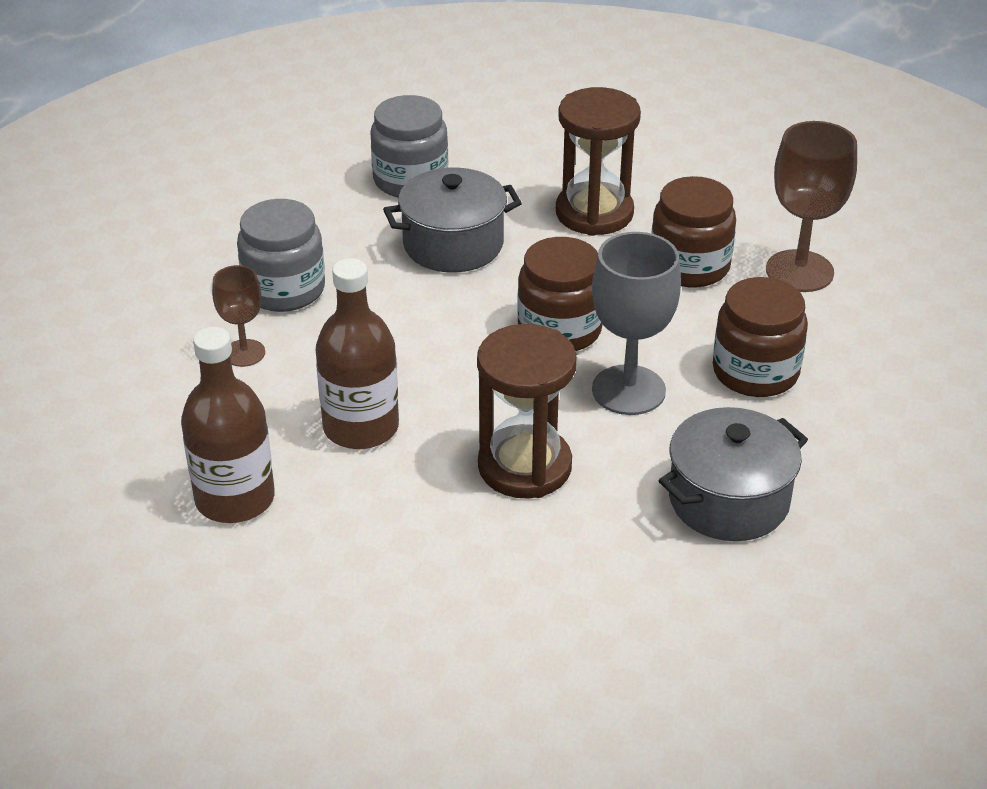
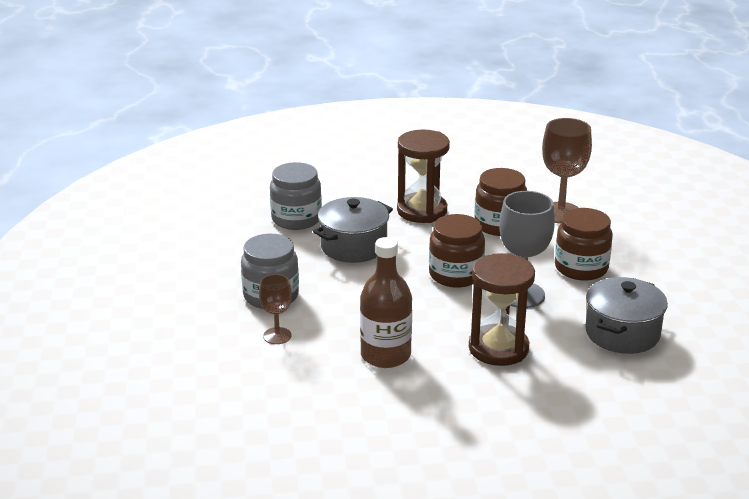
camera: 25 degrees left, 10 degrees down
(235, 499) = (343, 414): brown bottle -> none

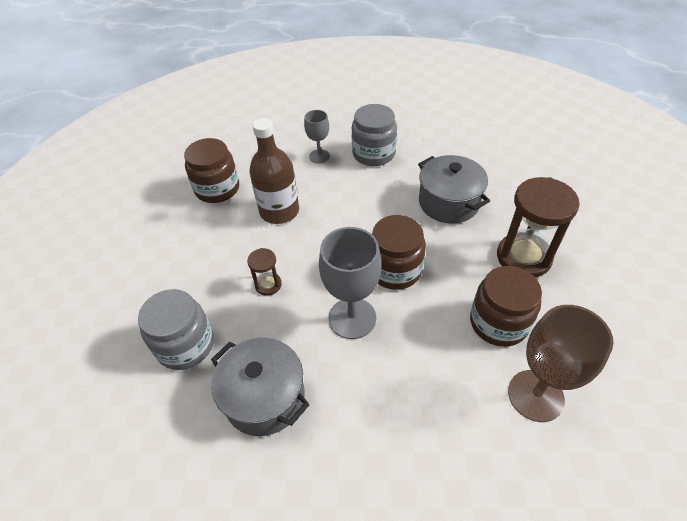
camera: 100 degrees right, 20 degrees up
(277, 336) = (319, 156): brown goblet -> grey goblet
(296, 219) = (497, 169): grey jar -> grey jar (185, 345)
(498, 348) = (268, 285): brown hourglass -> brown hourglass, size x0.49
(581, 268) = (400, 388): brown jar -> brown jar (217, 189)

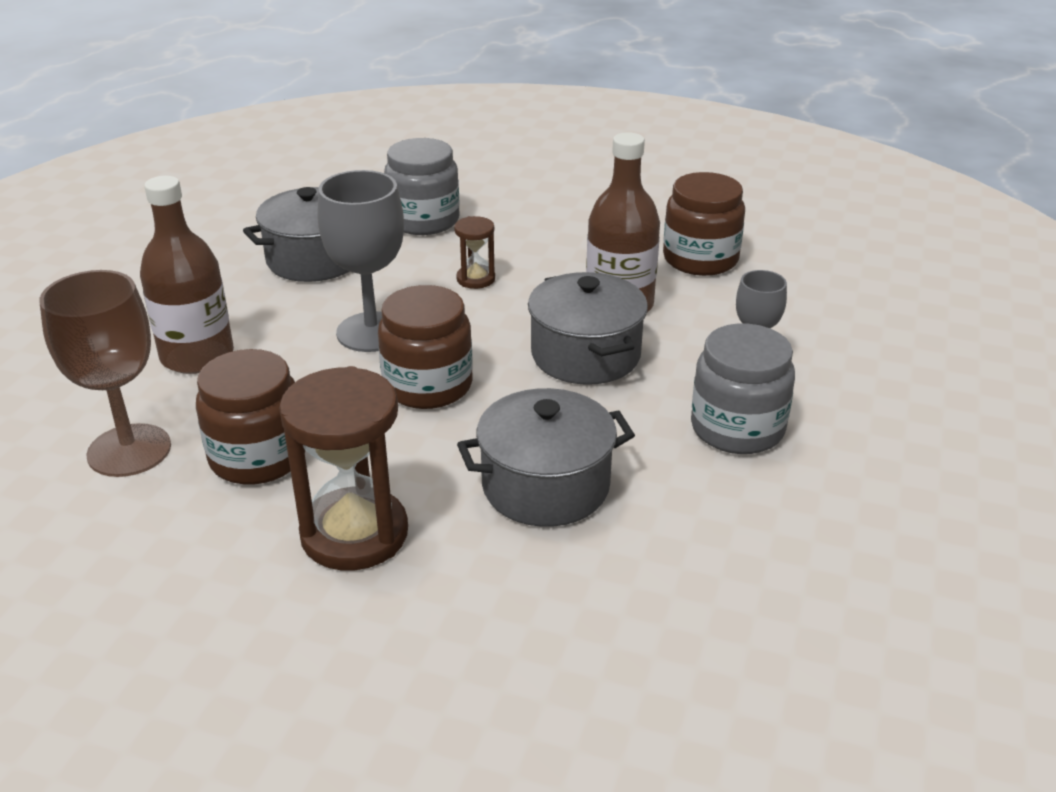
camera: 105 degrees right, 15 degrees down
(336, 213) = (585, 355): none -> grey pot
(424, 412) = (197, 356): none -> brown bottle

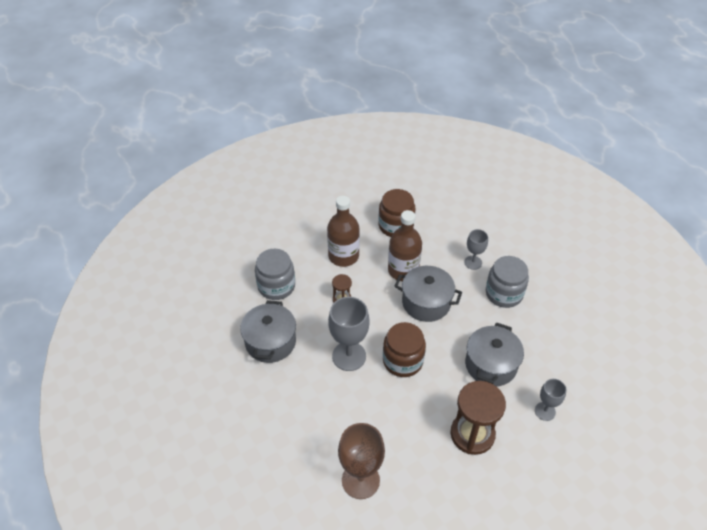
camera: 50 degrees left, 15 degrees up
(197, 356) = (310, 424): brown bottle -> brown bottle (343, 256)
(258, 457) = (402, 439): brown jar -> none
(520, 610) = (545, 411): none -> grey goblet

